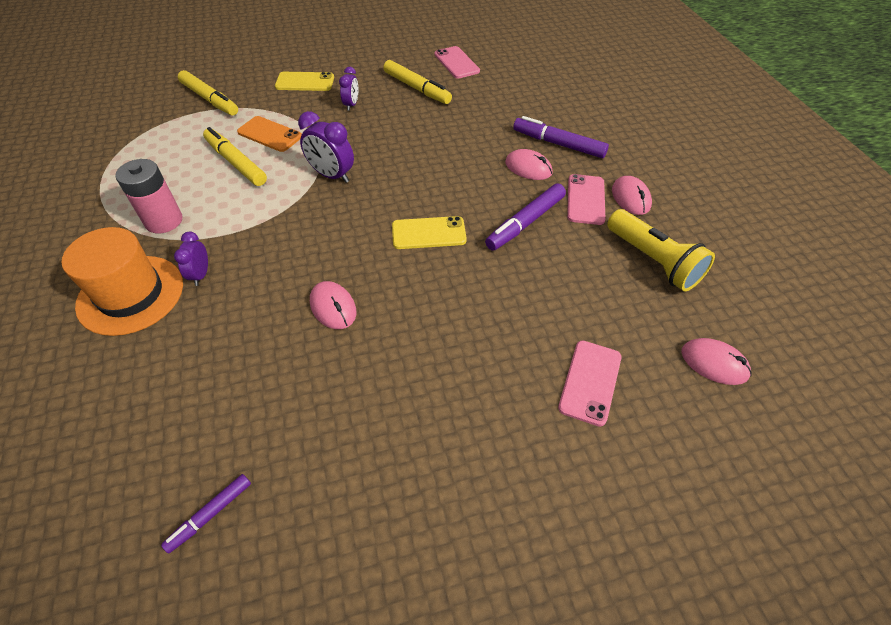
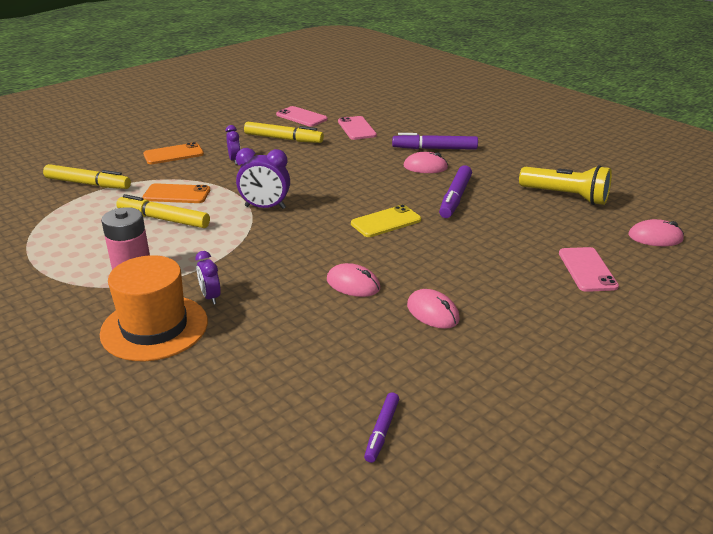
camera: 25 degrees left, 20 degrees down
(305, 82) = (173, 154): yellow phone -> orange phone
(586, 199) = (486, 175): pink phone -> pink phone (356, 128)
(630, 198) = (517, 167): pink mouse -> pink mouse (432, 312)

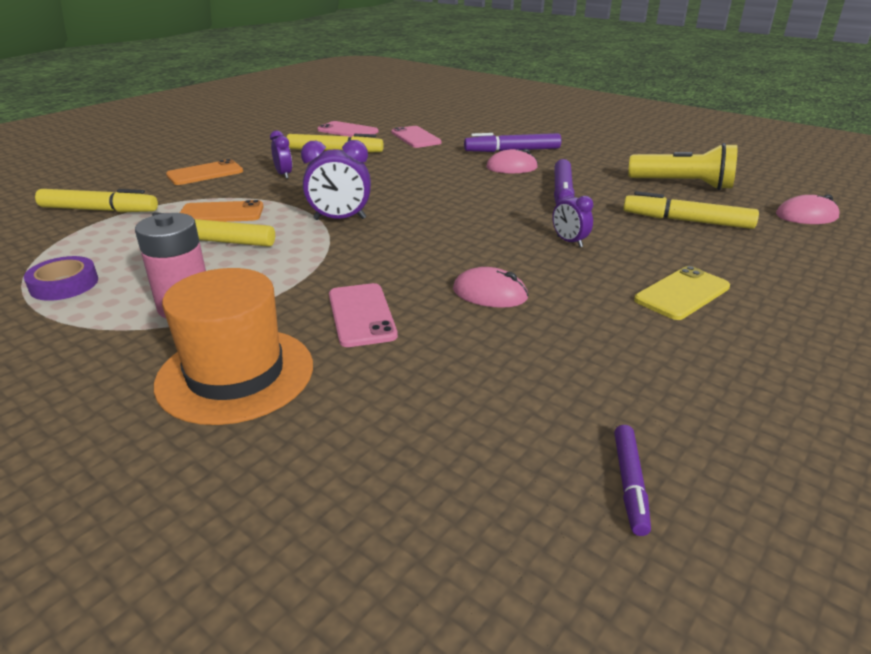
camera: 10 degrees left, 0 degrees up
(55, 247) = (64, 284): none -> purple tape
(210, 297) = (305, 326): purple clock -> purple clock (569, 242)
(386, 222) = (495, 223): yellow phone -> yellow phone (682, 293)
(432, 312) = (608, 317): pink mouse -> none
(546, 233) = (687, 221): none -> yellow marker
(587, 270) = (758, 254): pink phone -> pink phone (361, 315)

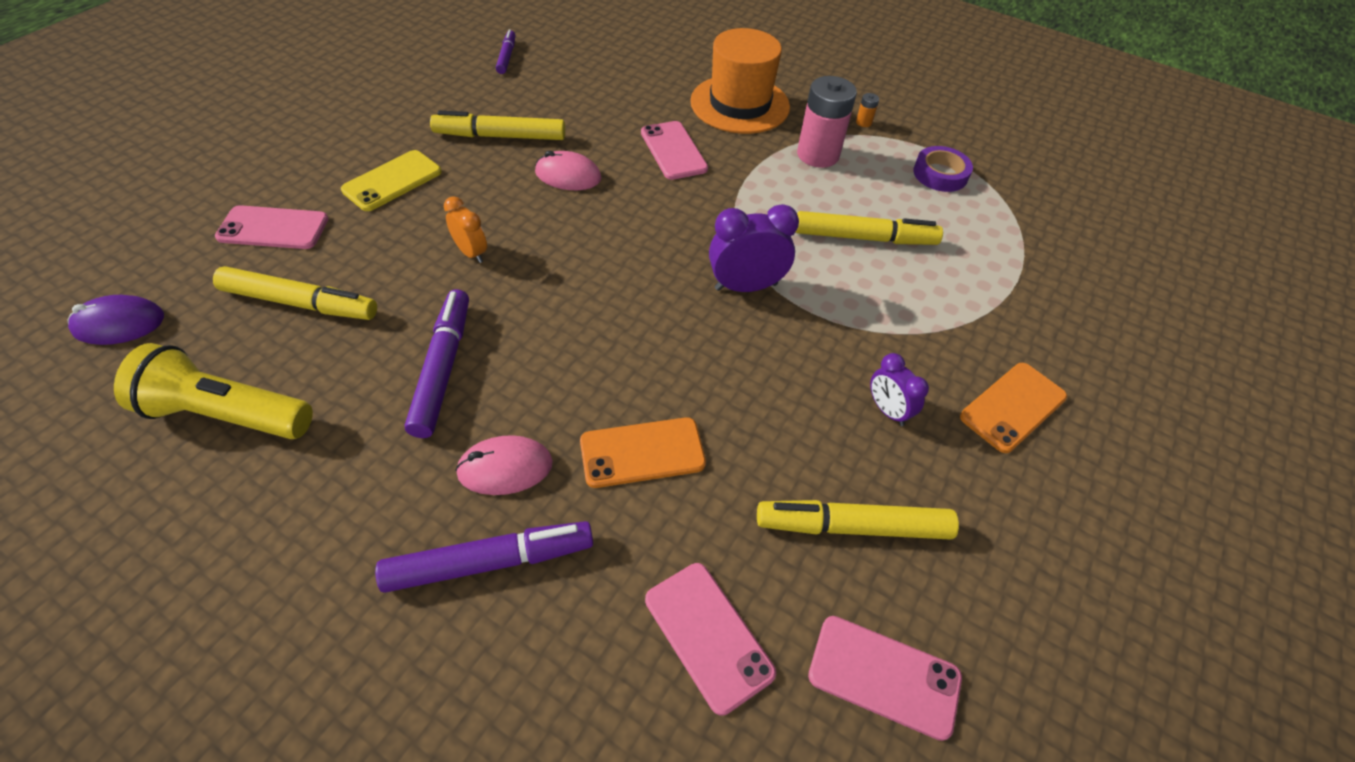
camera: 170 degrees right, 20 degrees up
(78, 343) = (863, 122): none -> orange battery
(99, 210) = (1048, 292): yellow marker -> yellow marker (500, 136)
(221, 213) = (896, 292): orange phone -> orange phone (642, 452)
(569, 242) = (471, 253): purple clock -> orange clock
(762, 261) = (273, 228): none -> pink phone
(806, 216) = (119, 324): pink mouse -> purple mouse

